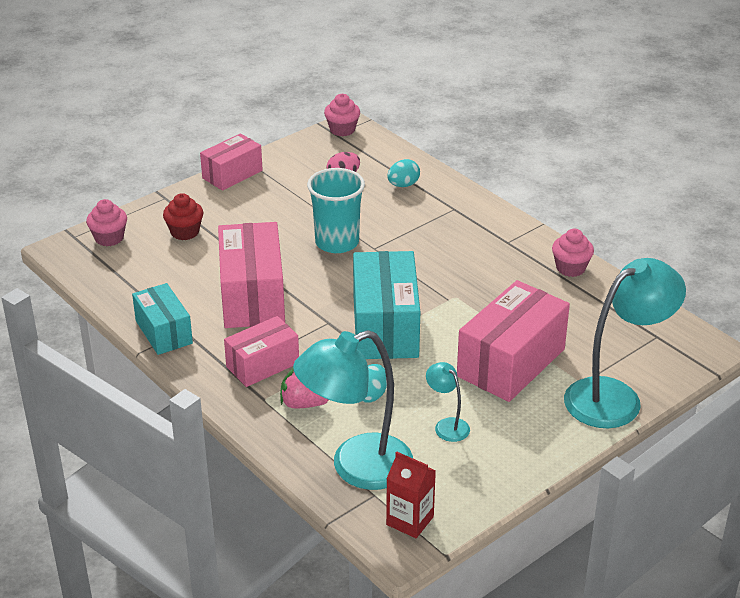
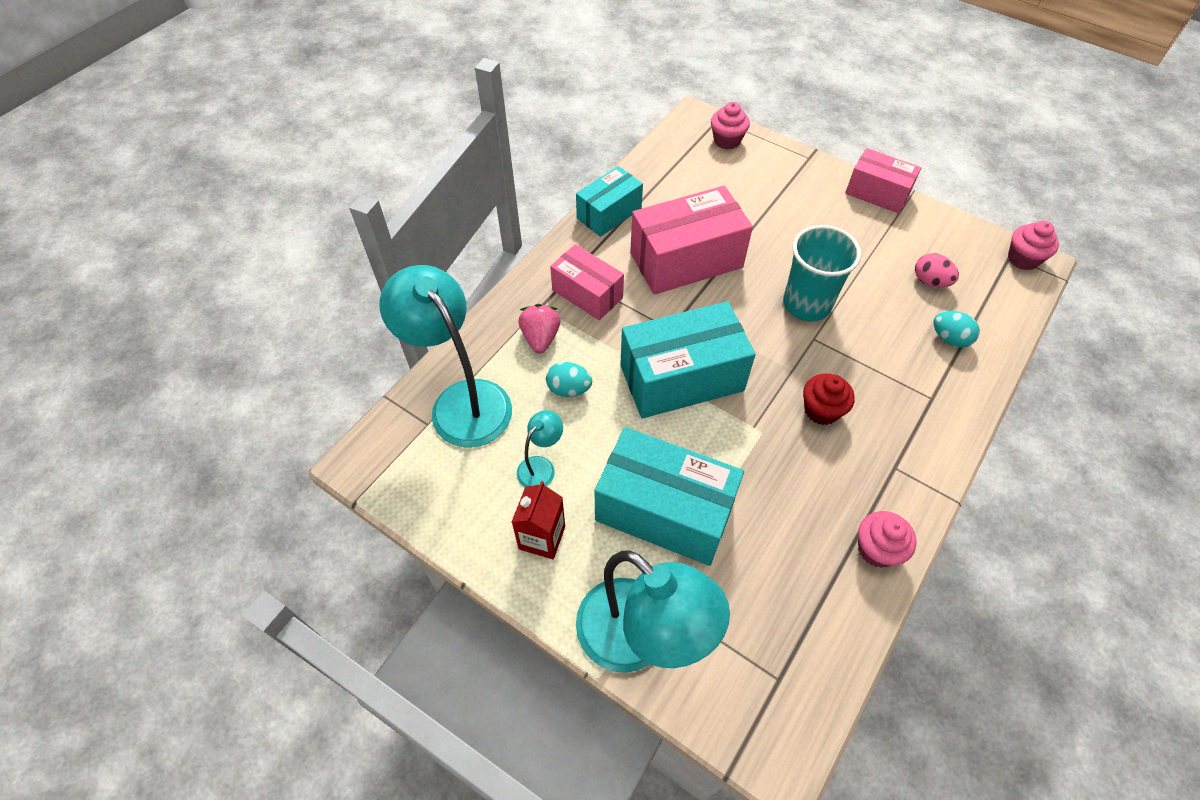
camera: 75 degrees right, 20 degrees up
(185, 232) = (762, 186): red cupcake -> red cupcake (821, 410)
(410, 520) = (396, 461): red carton -> red carton (542, 537)
(511, 362) = (664, 511): pink box -> turquoise box

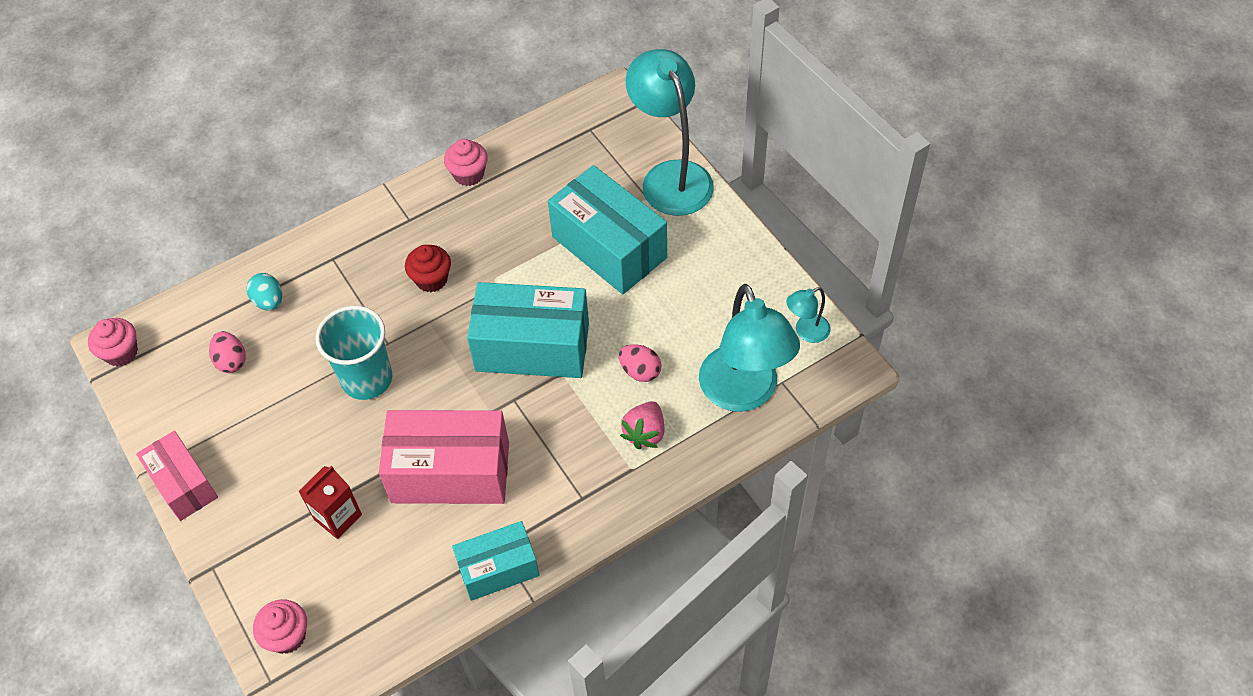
camera: 155 degrees left, 0 degrees up
(541, 467) = (693, 312): turquoise lamp -> turquoise lamp (806, 332)
(542, 537) = (713, 259): red carton -> red carton (338, 517)
(569, 389) = (640, 371): turquoise egg -> pink egg
(587, 294) = (575, 467): pink box -> none

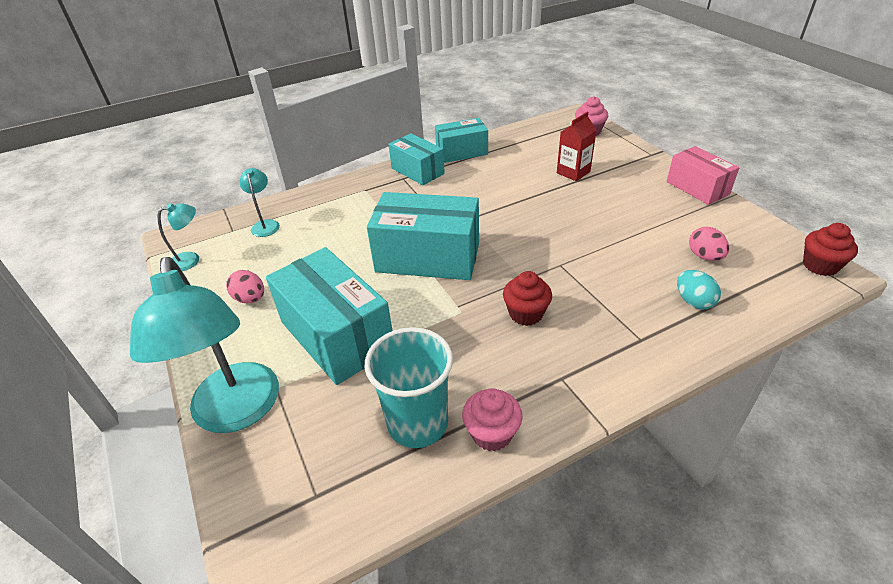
camera: 175 degrees left, 15 degrees down
(121, 352) = (820, 266): pink cupcake -> red cupcake
(367, 379) = (573, 241): turquoise cup -> turquoise cup (417, 423)
(450, 472) = (495, 190): pink box -> none
(562, 515) = (417, 171): none -> turquoise box
(640, 371) = (340, 239): pink egg -> pink egg (250, 299)
(645, 433) = (349, 206): pink strawberry -> none
(743, 393) = (265, 224): turquoise lamp -> turquoise lamp, size x0.45

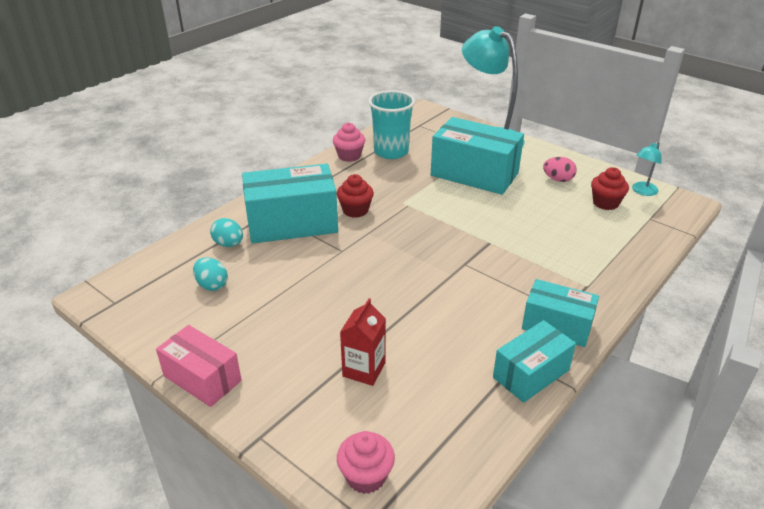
camera: 155 degrees right, 5 degrees down
(265, 224) = (630, 229): turquoise lamp -> none
(428, 257) = (457, 232): turquoise box -> turquoise box (292, 223)
(704, 256) = (212, 285): pink egg -> turquoise egg
(820, 266) = (105, 298): red cupcake -> red cupcake (605, 203)

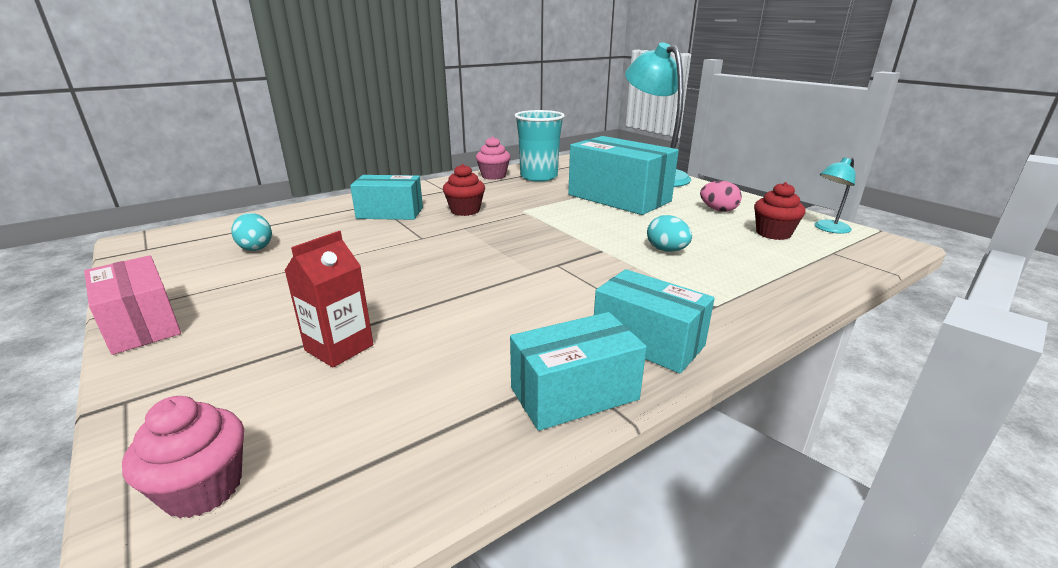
camera: 15 degrees right, 10 degrees down
(229, 244) = (310, 220): turquoise egg -> turquoise egg (666, 250)
(292, 223) = (390, 213): turquoise box -> turquoise box, size x0.61

